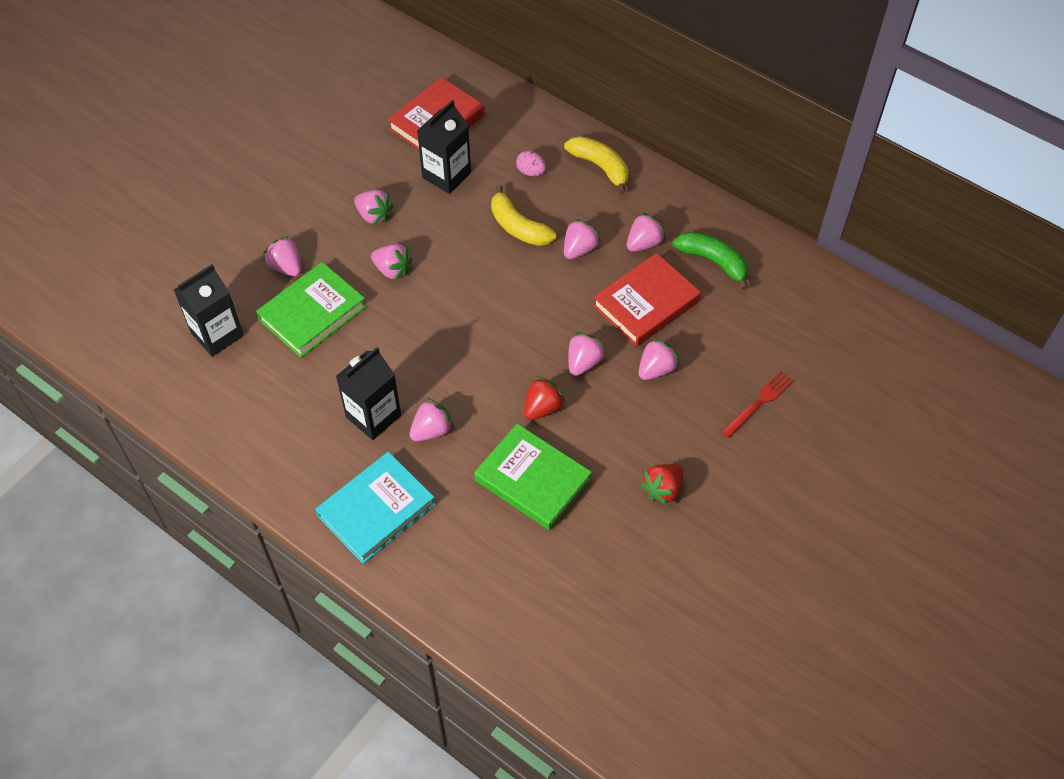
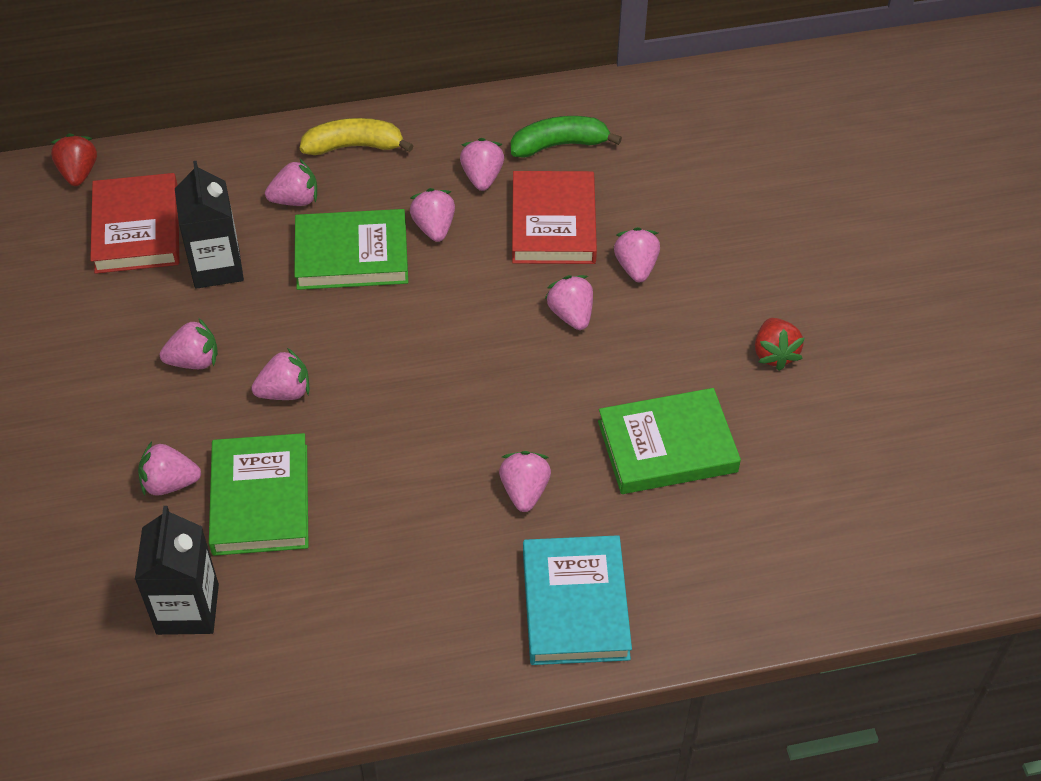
camera: 50 degrees left, 5 degrees down
(373, 416) = (454, 531): black carton -> none
(518, 227) = (352, 255): yellow banana -> green book
(531, 172) = (295, 200): pink egg -> pink strawberry
(542, 408) = (590, 382): red strawberry -> red strawberry (78, 173)
(759, 402) = (748, 221): red fork -> none

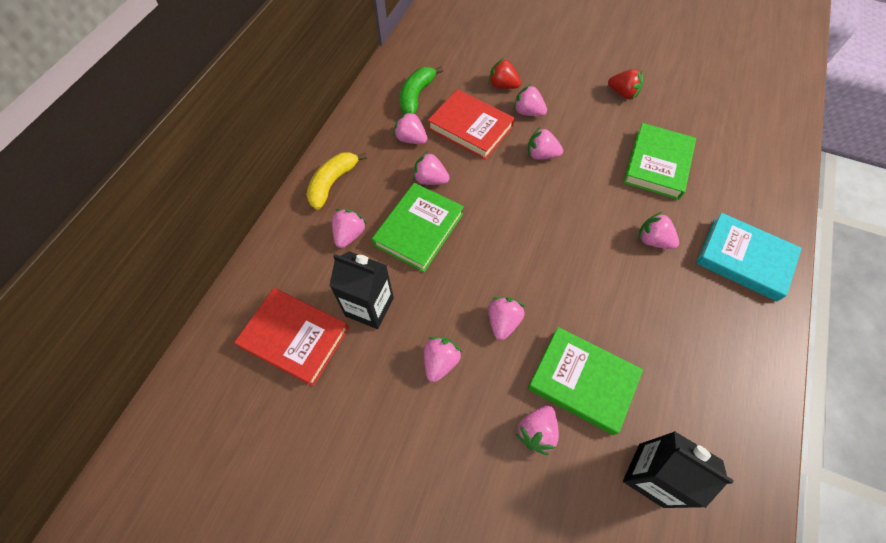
camera: 55 degrees left, 10 degrees up
(78, 173) = (209, 349): red strawberry -> red strawberry (502, 86)

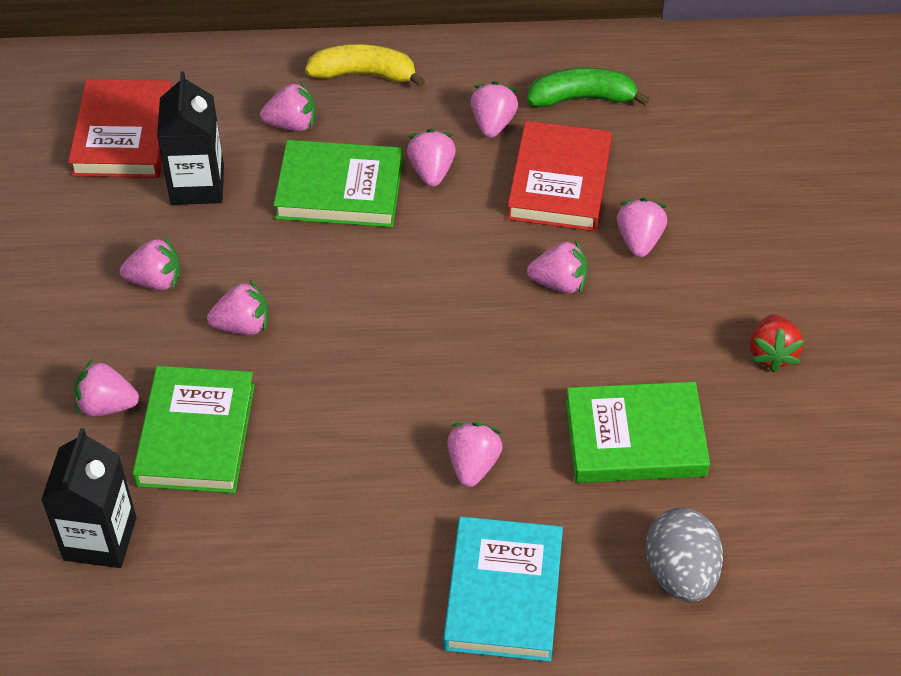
camera: 65 degrees right, 10 degrees down
(502, 86) = (676, 191): red strawberry -> none
(541, 155) = (559, 283): pink strawberry -> pink strawberry turned 105 degrees clockwise
(746, 180) = (680, 573): none -> grey egg

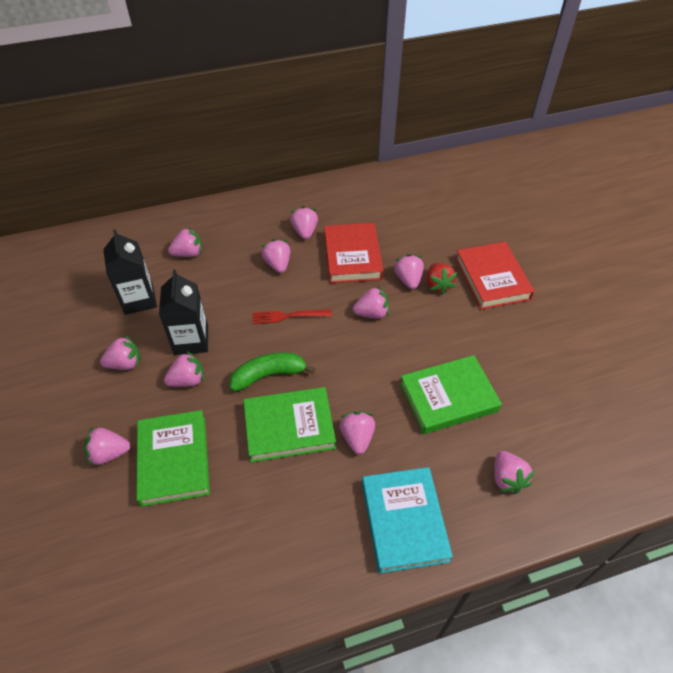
camera: 15 degrees left, 0 degrees up
(100, 539) = (123, 551): black carton -> black carton (191, 340)
(123, 135) = (86, 279): red book -> red book (492, 278)
(339, 190) = (226, 285): green book -> green book (289, 427)
(364, 74) = (223, 218): yellow banana -> none
(423, 259) = (288, 316): none -> red fork
(582, 98) = (350, 209): green banana -> green banana (268, 375)
(680, 573) = (507, 478): grey egg -> pink strawberry
(772, 354) = (506, 329): red strawberry -> red strawberry (438, 285)

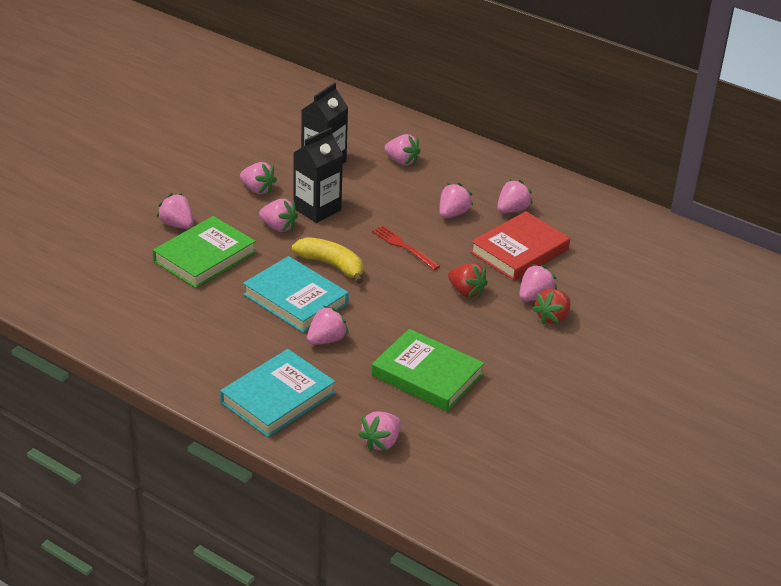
camera: 50 degrees right, 15 degrees down
(268, 375) = (331, 265): green banana -> yellow banana
(289, 427) = (295, 299): green book -> turquoise book
(372, 313) = (466, 292): pink strawberry -> red strawberry
(492, 278) = (607, 349): red book -> none

